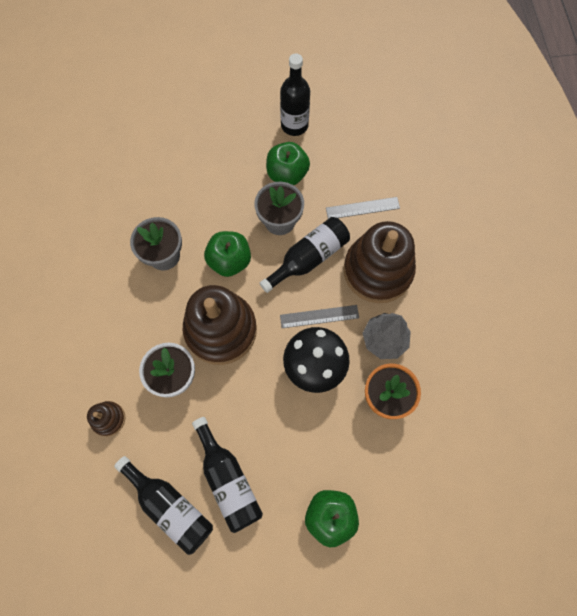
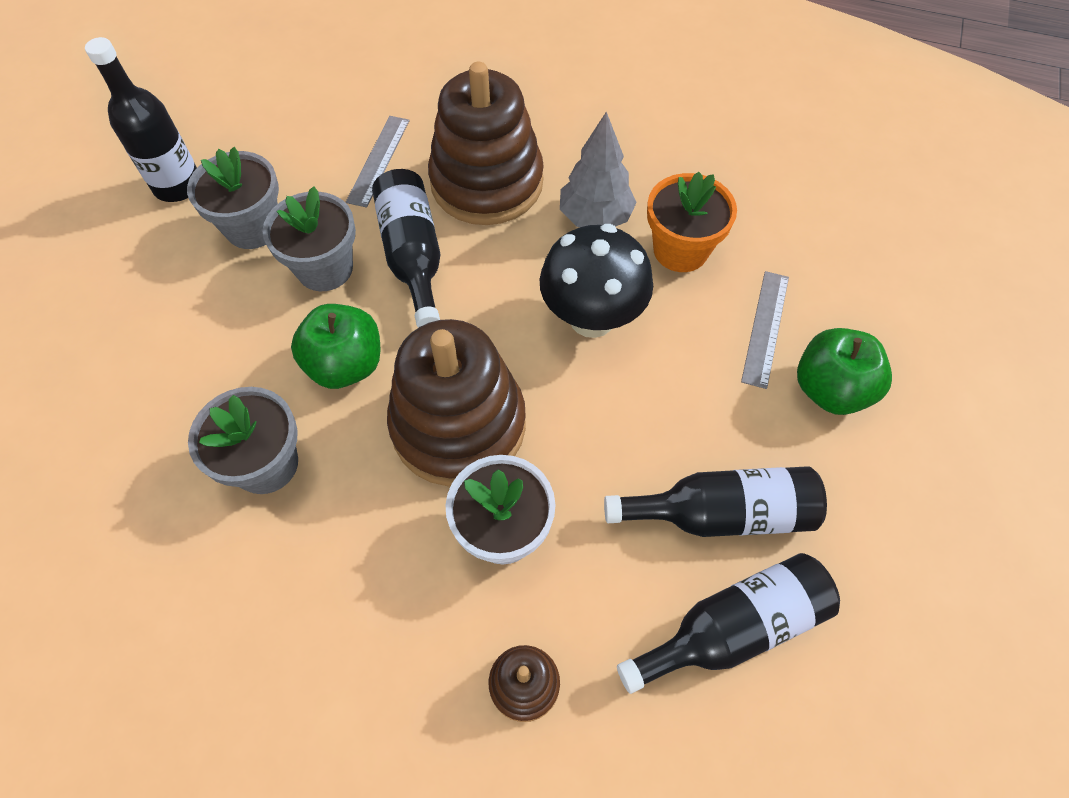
camera: 65 degrees left, 10 degrees down
(287, 174) = (253, 227): green apple -> grey flower pot
(319, 316) = (515, 280): grey ruler -> grey ruler (765, 328)

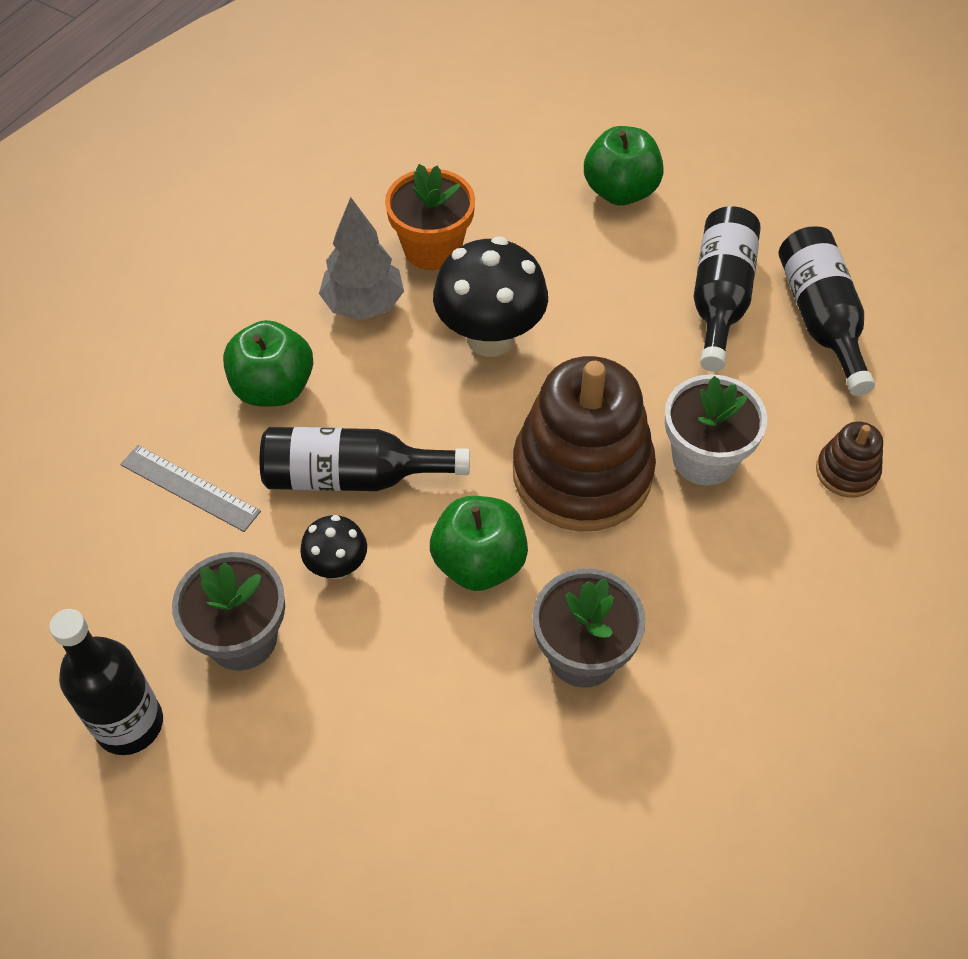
camera: 75 degrees left, 5 degrees down
(325, 268) = (337, 566): grey flower pot -> black mushroom
(487, 182) = (273, 388): brown stacking toy -> green apple
(765, 328) = (544, 214): grey ruler -> none

